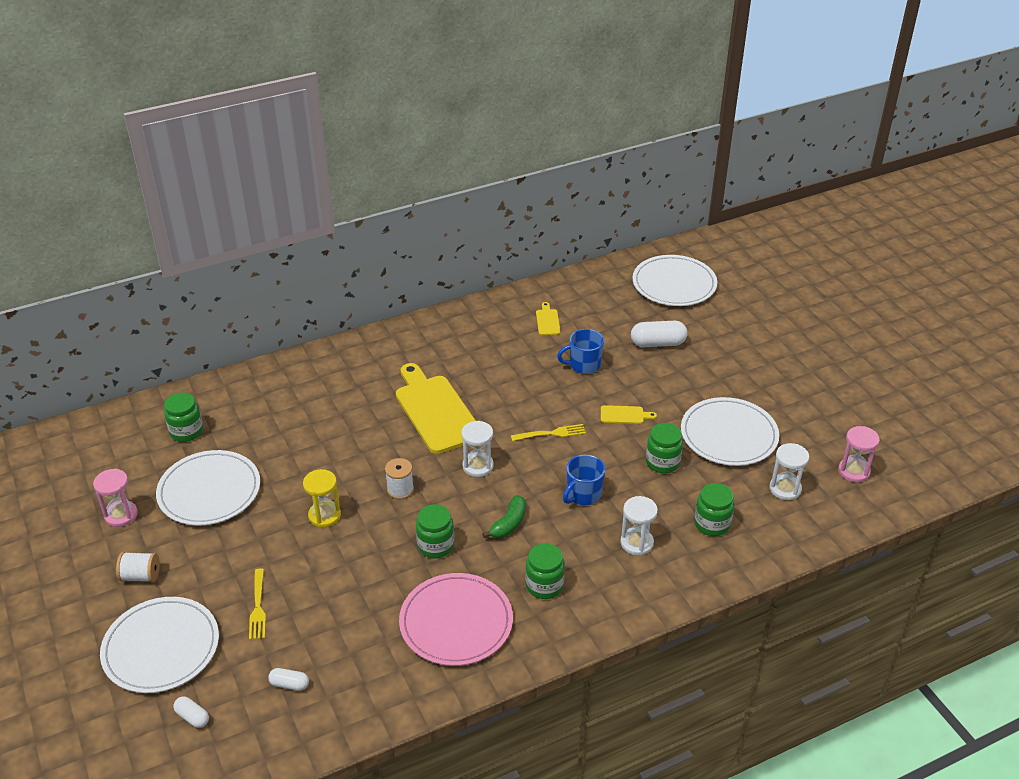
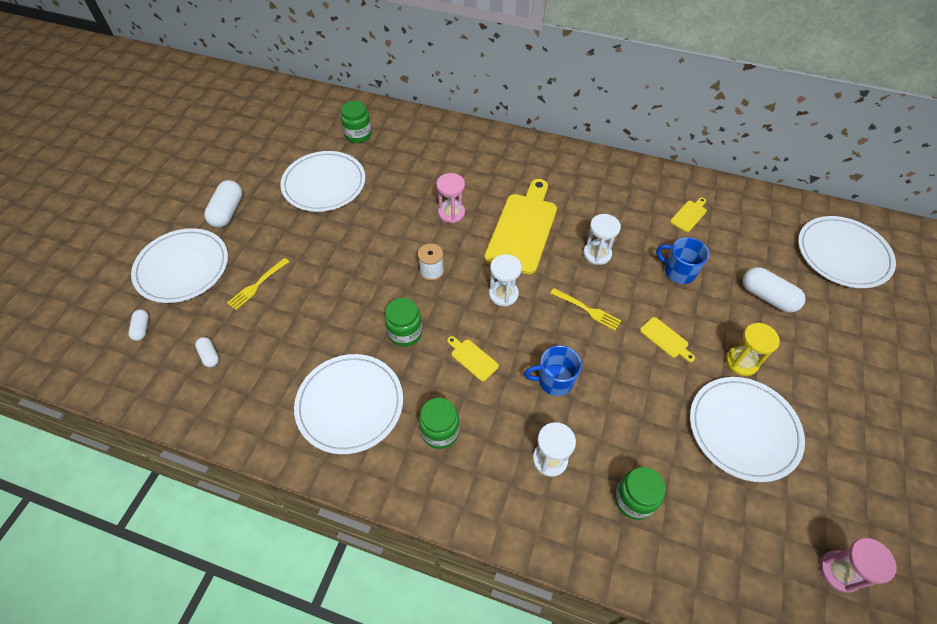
camera: 45 degrees right, 15 degrees up
(121, 515) = (264, 164): pink hourglass -> pink hourglass (451, 213)
(141, 576) = (228, 212): white spool -> white capsule
(324, 515) = (365, 252): yellow hourglass -> yellow hourglass (741, 362)
(456, 622) = (350, 404): pink plate -> white plate
(509, 524) = (472, 358): green banana -> yellow cutting board
(662, 462) = (652, 406): green jar -> none
(785, 489) = (743, 527): white hourglass -> white hourglass (597, 254)

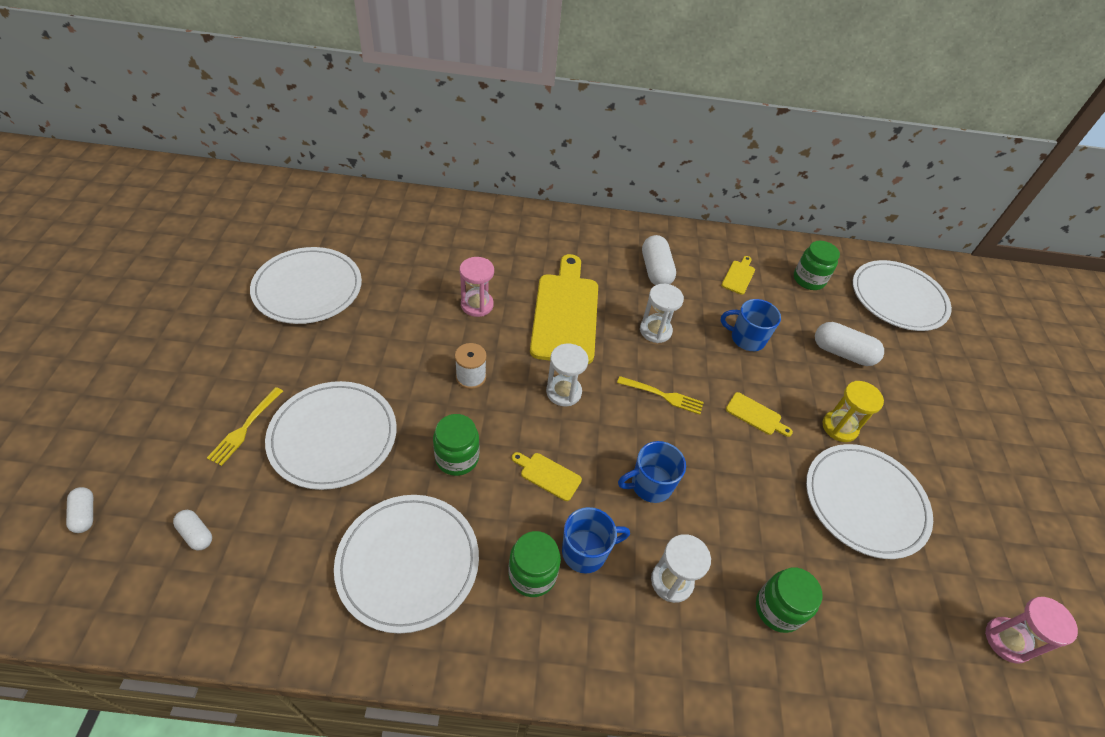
camera: 20 degrees left, 5 degrees down
(182, 267) = (131, 420): white plate -> white plate (333, 436)
(228, 212) = (182, 338): white capsule -> white capsule (655, 270)
(358, 135) = (338, 225): green jar -> green jar (808, 280)
(486, 423) = (586, 551): none -> blue mug

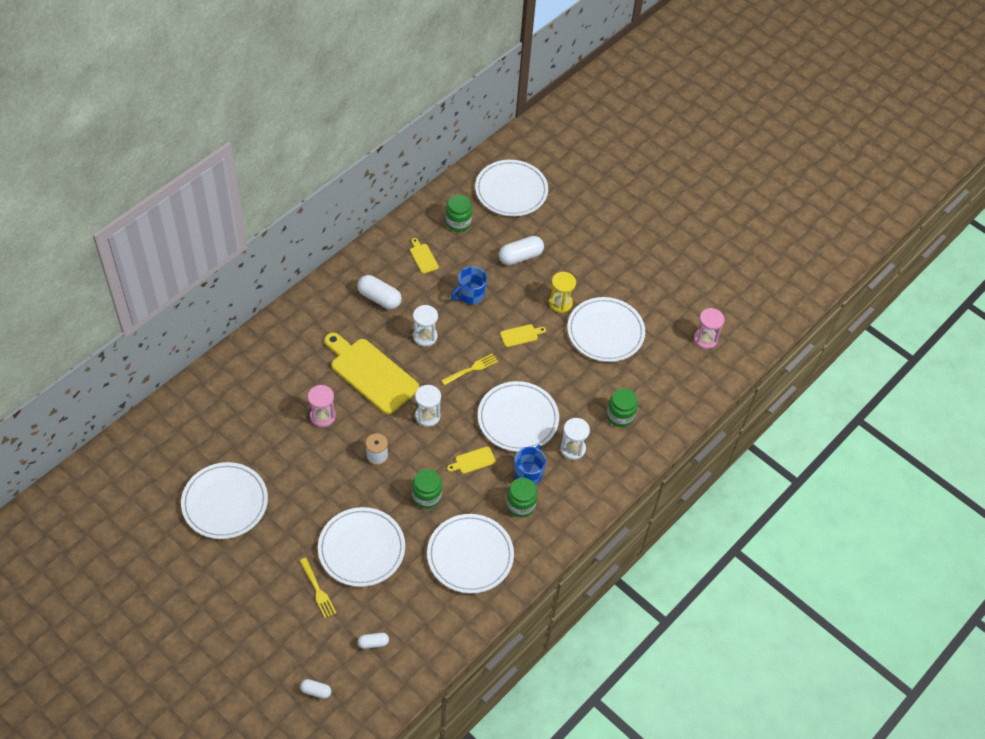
camera: 50 degrees left, 5 degrees up
(650, 485) = (518, 418): blue mug -> white plate

